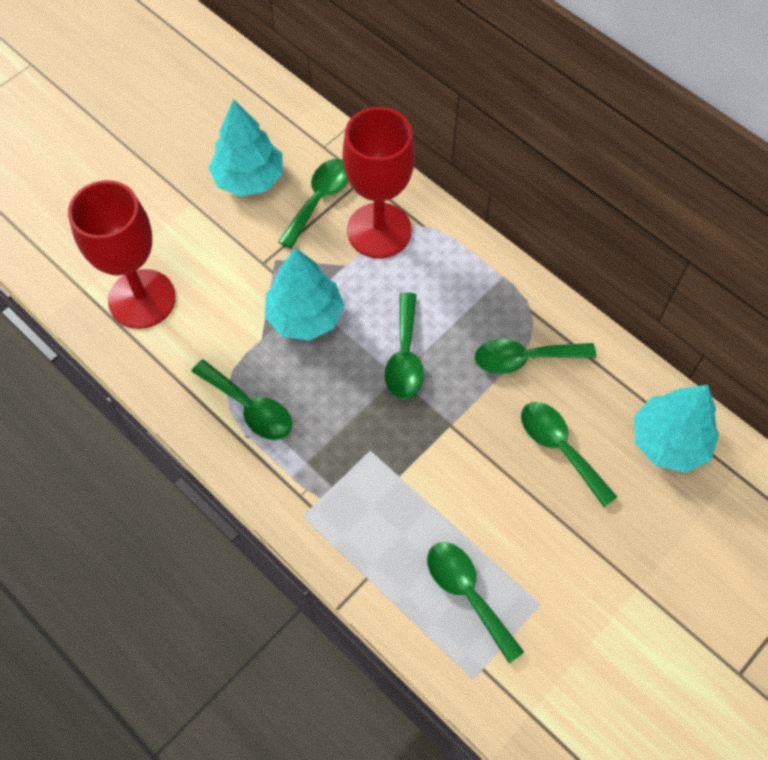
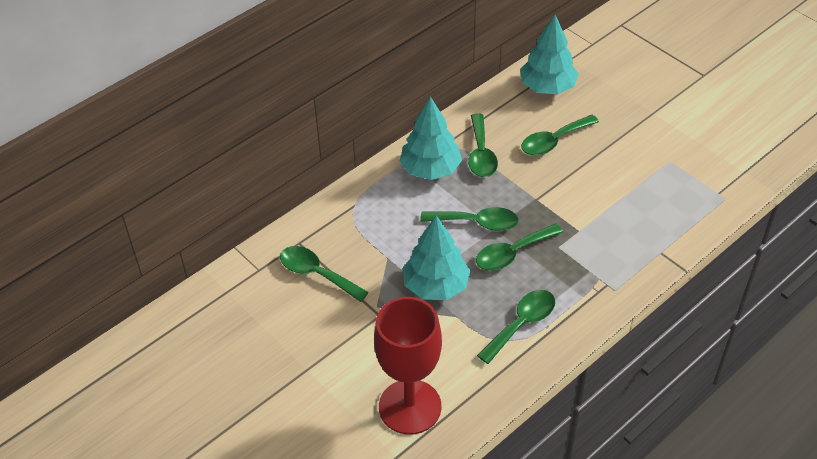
camera: 85 degrees left, 15 degrees down
(249, 179) = (285, 325): turquoise tree -> turquoise tree (430, 169)
(379, 230) = (355, 234): red goblet -> none
(467, 593) = (666, 197): green spoon -> green spoon (512, 253)

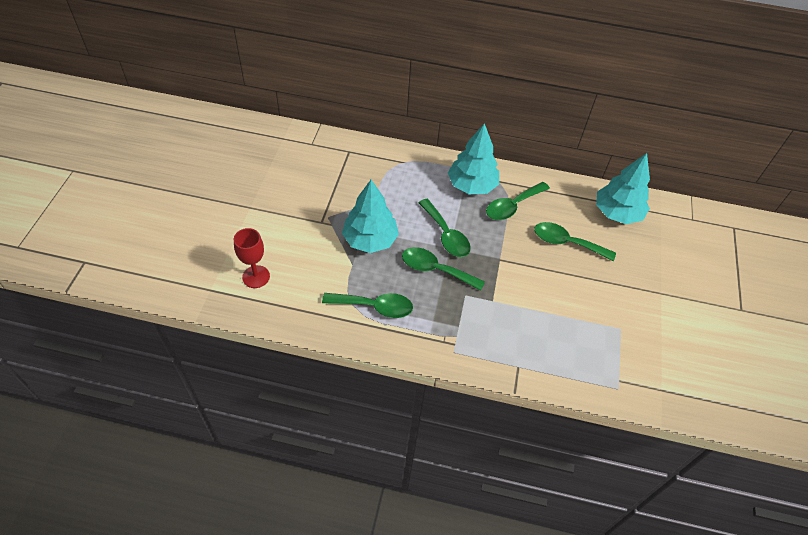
camera: 50 degrees right, 5 degrees up
(317, 274) = (330, 173): green spoon -> none
(410, 407) = (256, 276): red goblet -> red goblet, size x0.54

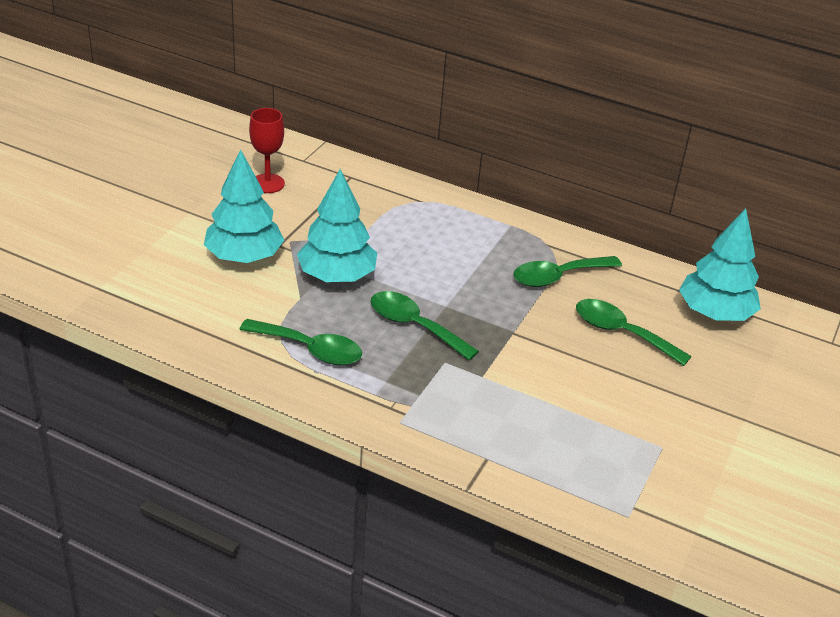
camera: 15 degrees right, 15 degrees down
(256, 276) = (164, 286): red goblet -> red goblet (267, 183)
(446, 235) = (446, 291): green spoon -> none
(472, 185) = (508, 243): turquoise tree -> turquoise tree (244, 257)

